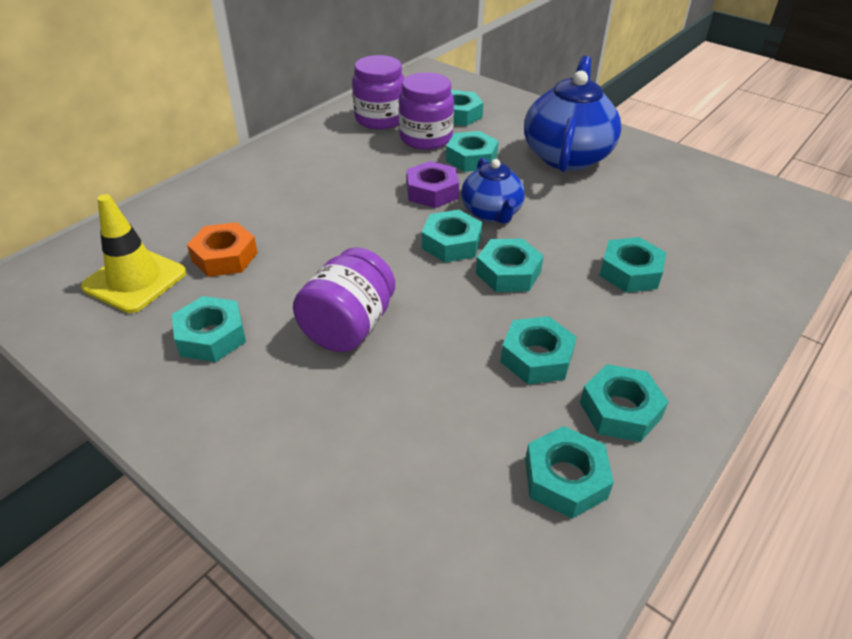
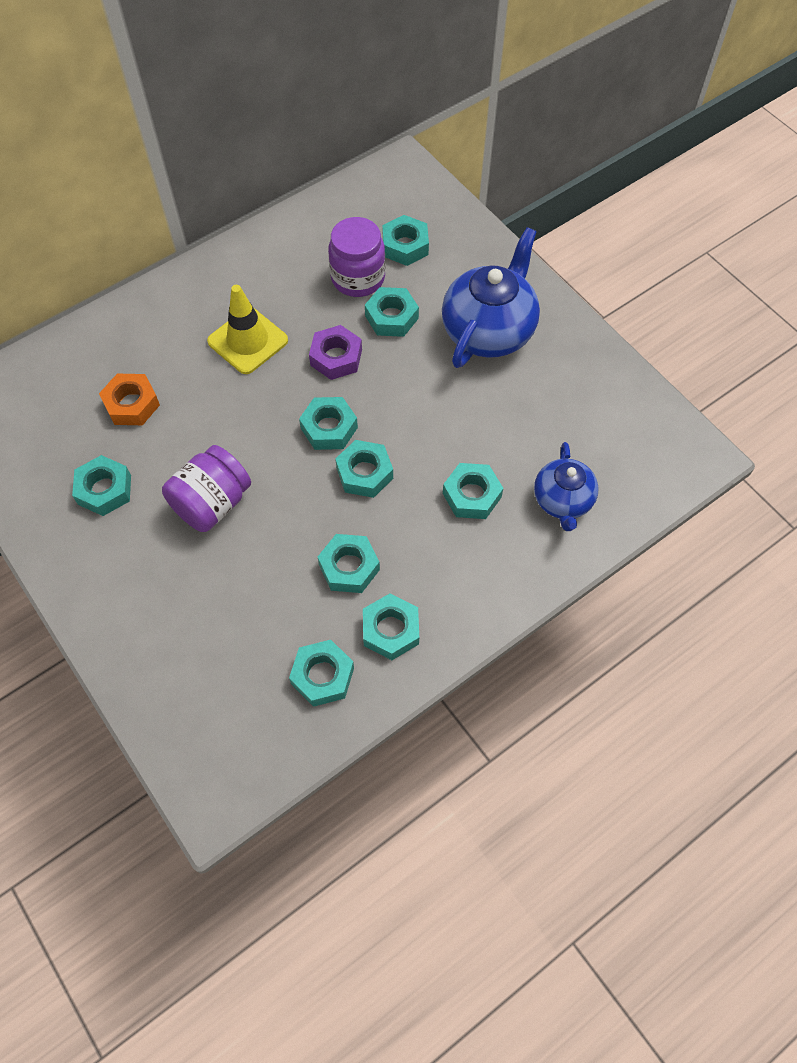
camera: 15 degrees right, 20 degrees up
(135, 280) = (55, 416): yellow traffic cone -> yellow traffic cone (248, 341)
(380, 119) = (322, 239): purple jar -> none
(491, 213) = (380, 397): blue teapot -> blue teapot (562, 501)

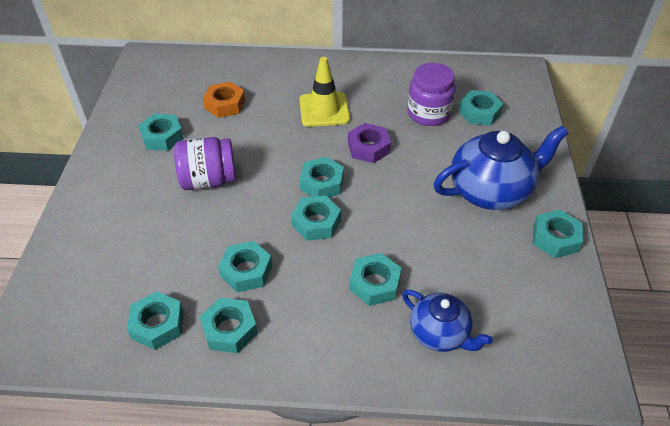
camera: 40 degrees right, 15 degrees down
(391, 317) = (429, 146): turquoise nut -> turquoise nut (555, 238)
(562, 501) = (440, 334): blue teapot -> blue teapot turned 90 degrees counterclockwise

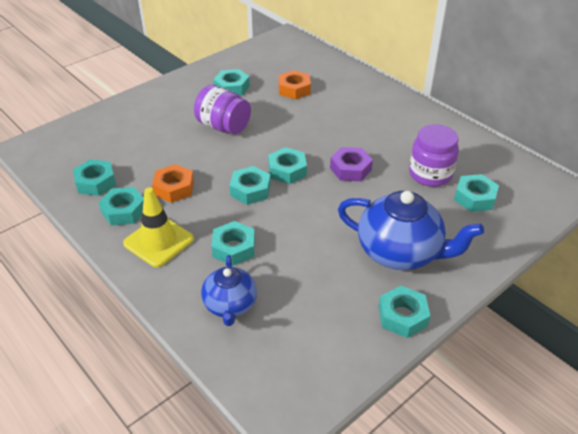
camera: 45 degrees right, 5 degrees down
(246, 271) = (174, 188): turquoise nut -> orange nut
(324, 110) = (355, 128): yellow traffic cone -> yellow traffic cone (158, 241)

